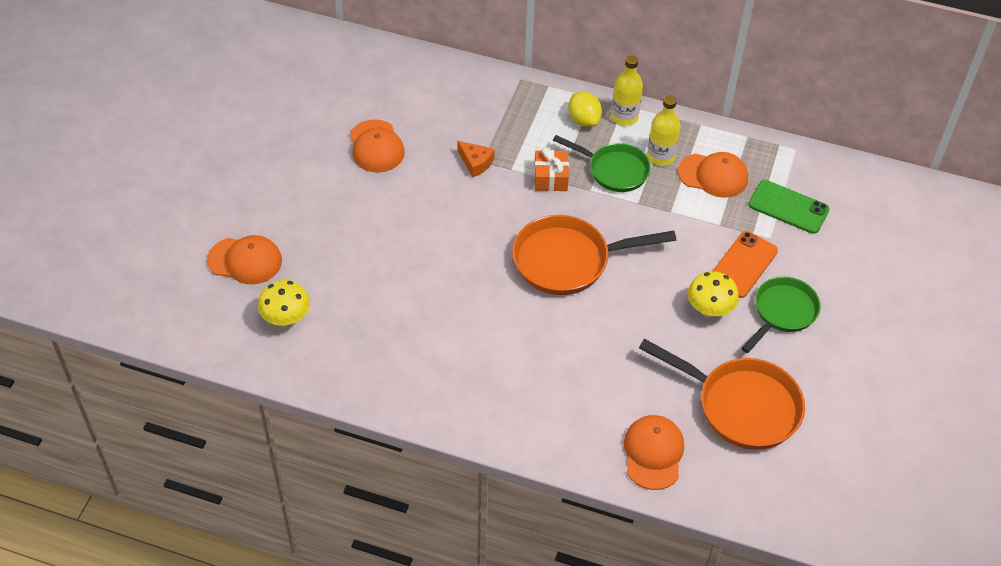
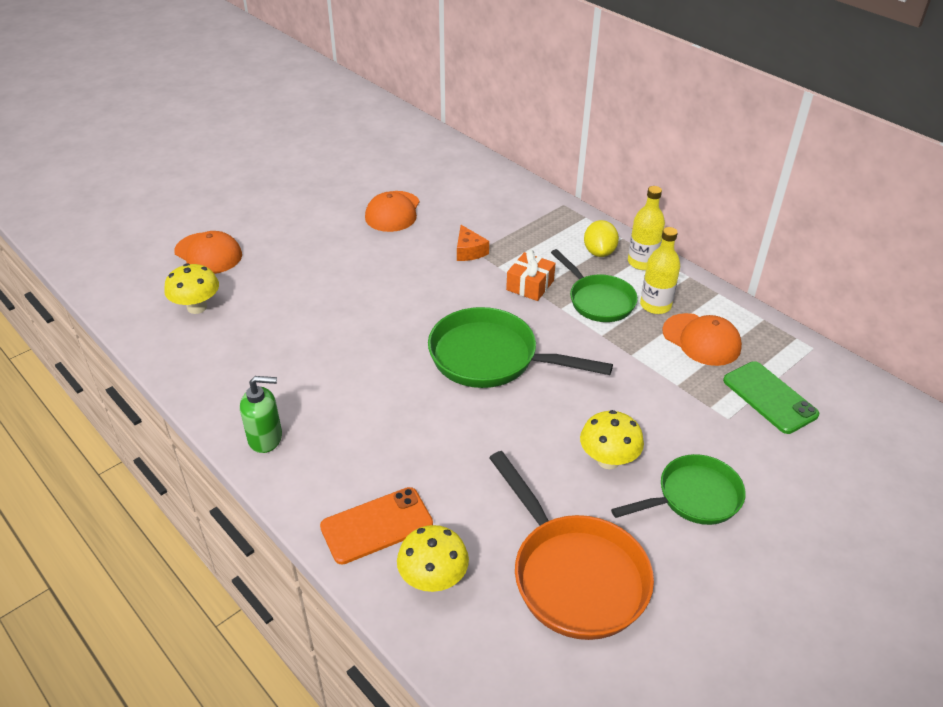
camera: 30 degrees right, 10 degrees down
(450, 407) = (266, 438): none -> green soap dispenser
(568, 260) = (491, 358): orange pan -> green pan
(653, 453) = (433, 579): orange cap -> yellow mushroom
(743, 265) = (678, 432): orange phone -> orange phone (376, 525)

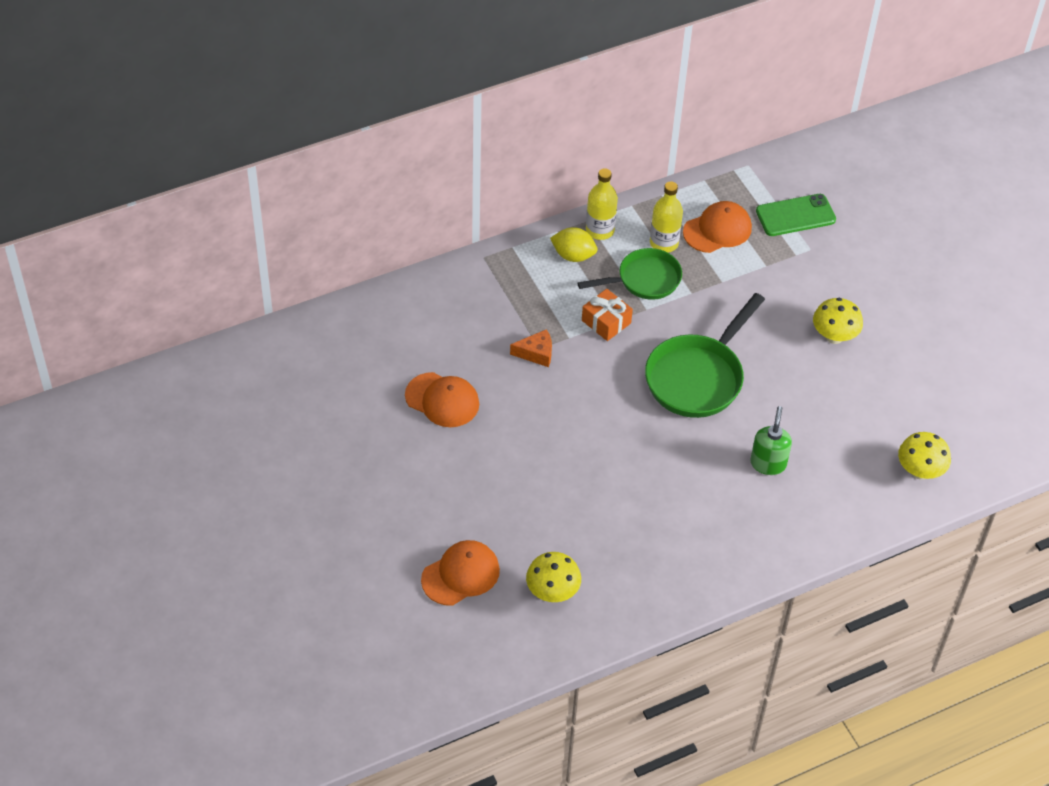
camera: 75 degrees left, 10 degrees up
(266, 438) = (752, 555): green soap dispenser -> green soap dispenser (768, 463)
(376, 525) = (863, 495): orange phone -> none
(574, 575) = (933, 390): orange pan -> none
(693, 497) = (882, 300): green pan -> none

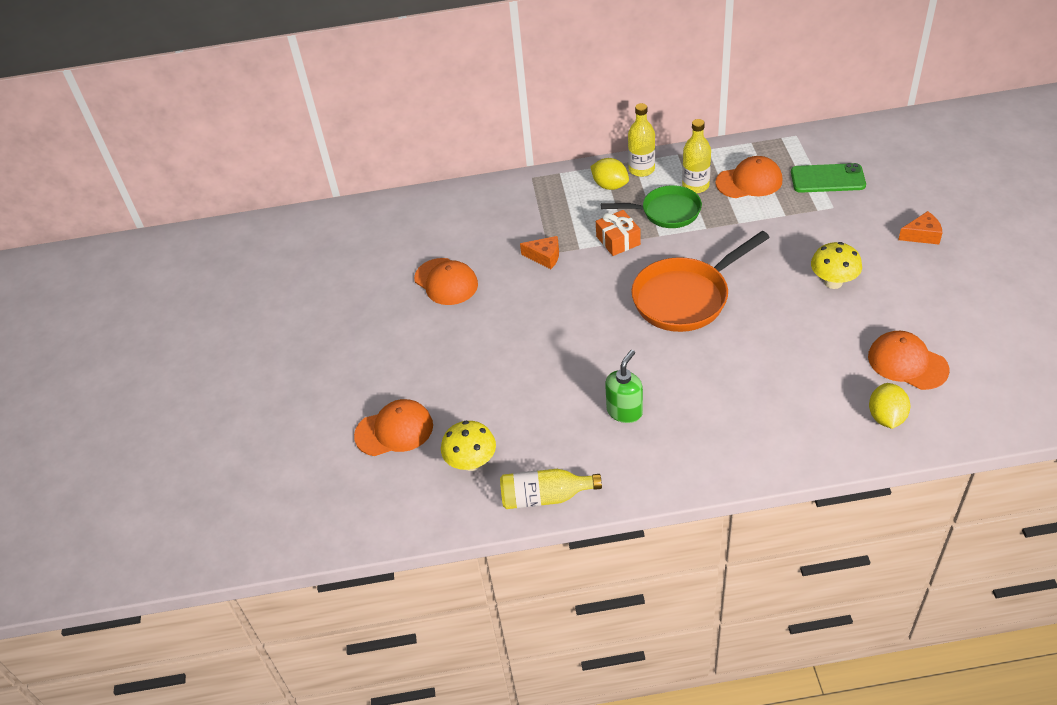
camera: 25 degrees right, 5 degrees down
(637, 612) = (545, 497): none -> yellow bottle
(698, 377) = (686, 297): green pan -> orange pan
(768, 463) = (728, 383): green soap dispenser -> green soap dispenser (624, 411)
(903, 269) = (922, 235): none -> orange cheese
(920, 471) = (886, 417): yellow mushroom -> yellow lemon
(924, 412) = (907, 363): none -> orange cap

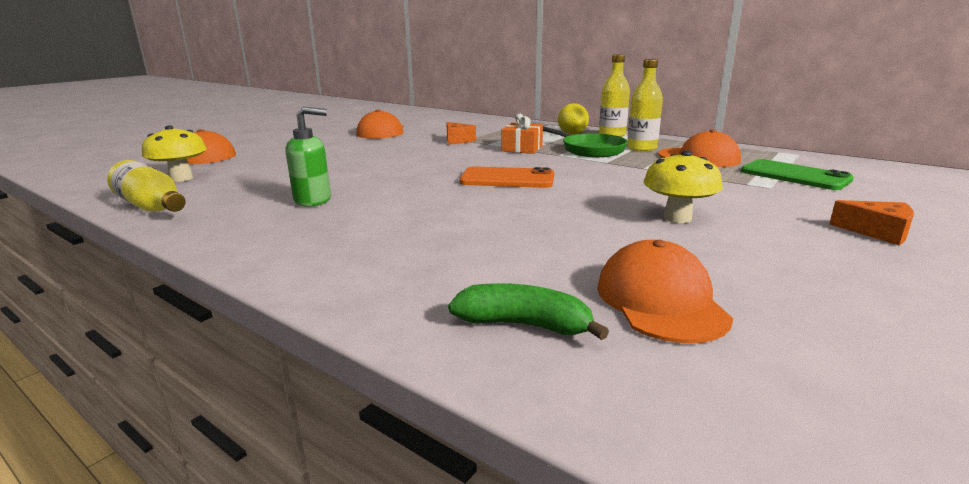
camera: 40 degrees right, 25 degrees down
(686, 297) = (507, 179): orange pan -> orange phone
(886, 417) = (524, 325): yellow lemon -> green banana

